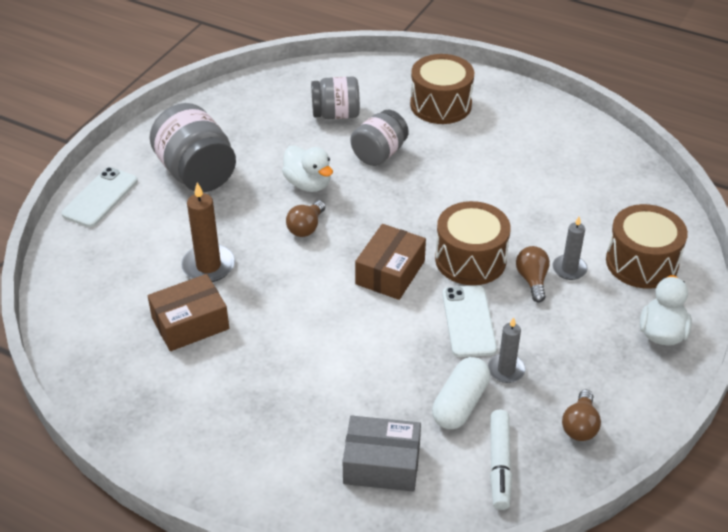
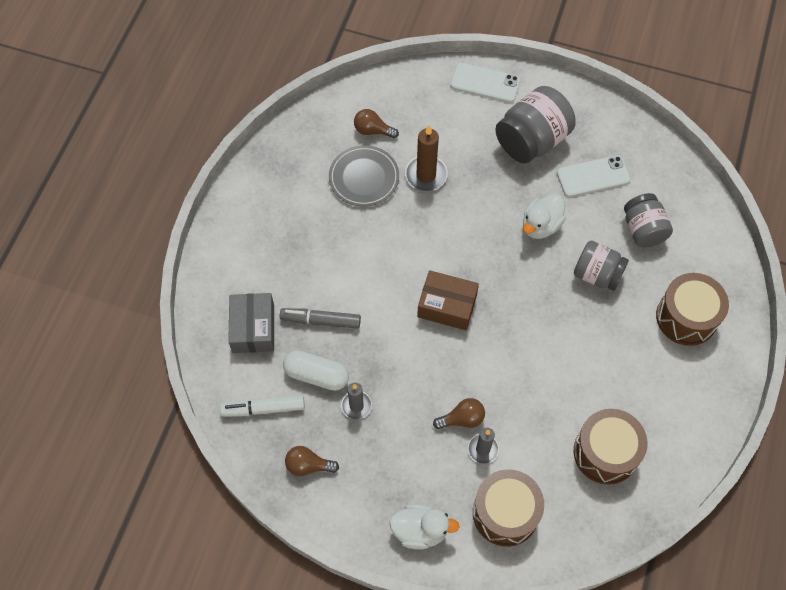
camera: 80 degrees right, 20 degrees up
(190, 323) = (364, 178): brown box -> grey plate
(306, 227) = (486, 234): brown light bulb -> brown light bulb (373, 130)
(385, 391) = (320, 321): none -> grey marker
(469, 321) = (404, 372): white phone -> white phone (593, 176)
(470, 259) = (476, 366): brown drum -> brown drum (605, 452)

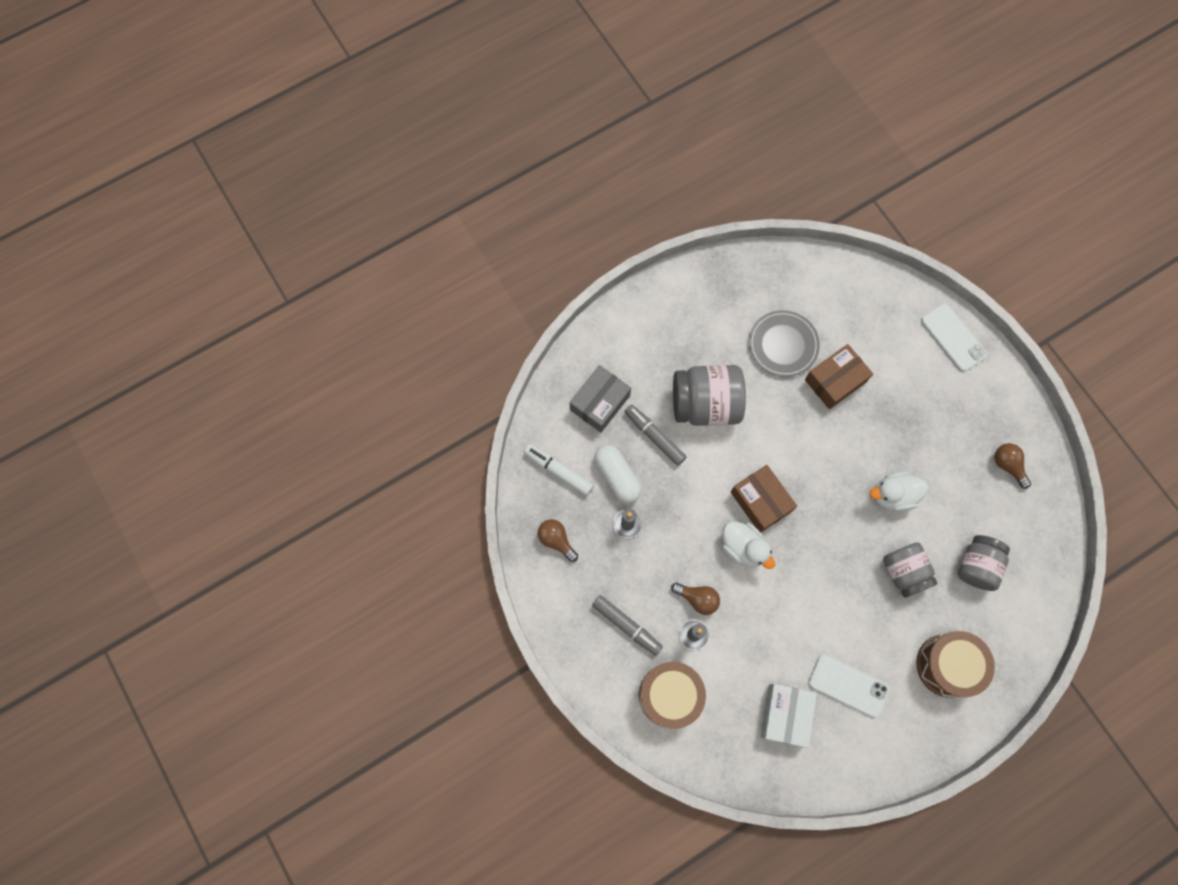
camera: 40 degrees right, 10 degrees up
(373, 130) = (823, 310): brown light bulb -> brown light bulb (1008, 465)
(420, 530) = (597, 655): white duck -> white duck (743, 548)
(424, 486) = (627, 625): none -> grey marker
(426, 175) = (835, 380): brown candle -> brown box
(532, 140) = (949, 418): grey jar -> grey jar (705, 404)
(593, 176) = (974, 488): white phone -> white phone (848, 686)
(605, 452) = (785, 715): brown drum -> white box

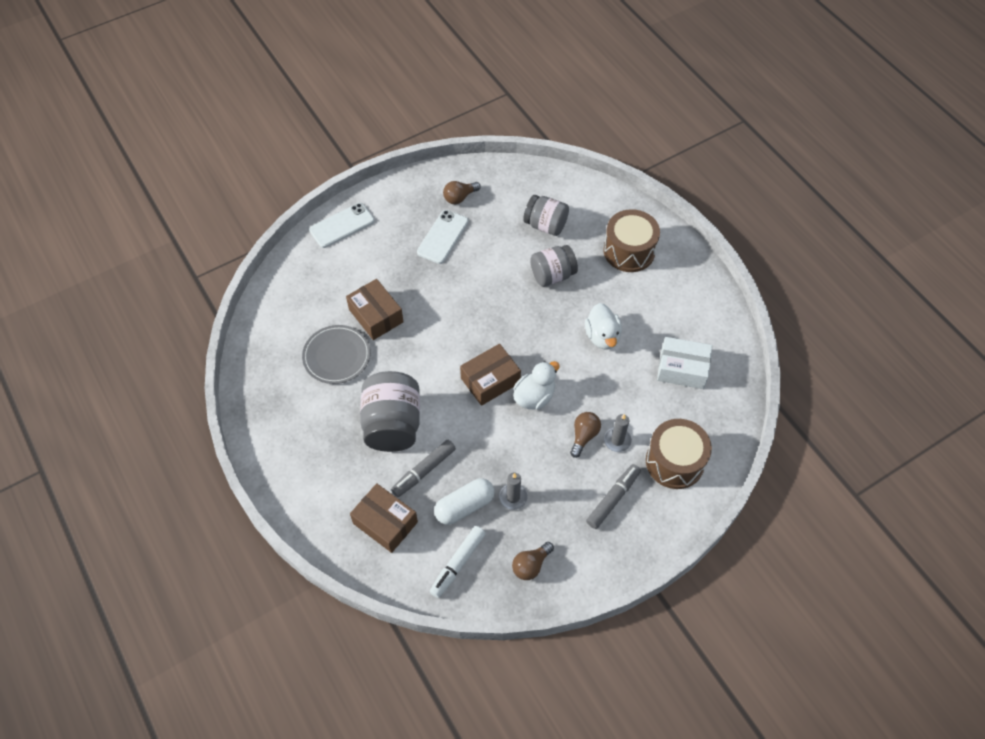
camera: 90 degrees left, 15 degrees down
(600, 403) = (385, 522): grey box -> brown box
(848, 686) = (652, 321): white phone -> white phone (443, 237)
(893, 495) = (485, 278): white duck -> white duck (602, 336)

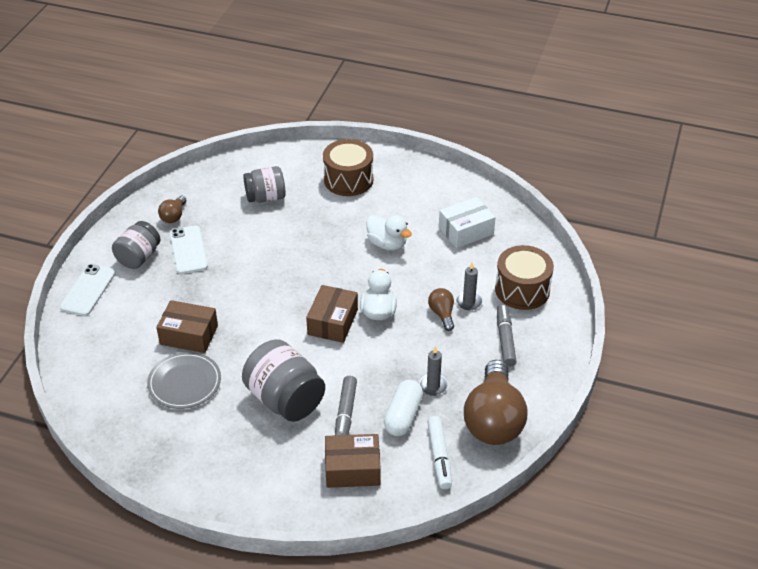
camera: 40 degrees left, 15 degrees down
(531, 565) = (493, 420): brown light bulb -> brown light bulb, size x2.21
(552, 275) = (306, 226): grey jar -> grey jar (138, 257)

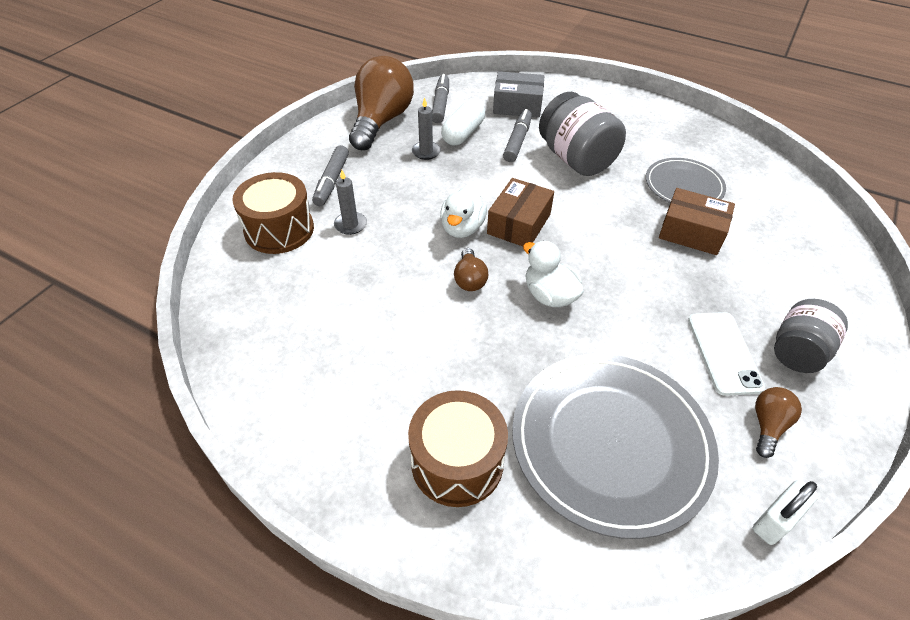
camera: 170 degrees left, 5 degrees up
(88, 290) = (849, 308): white phone -> none
(184, 179) = (775, 520): none -> white padlock
(266, 197) = (610, 443): grey jar -> grey plate
(352, 469) = (517, 105): brown box -> grey box
(387, 244) = (425, 318): white duck -> white duck (549, 295)
(439, 456) = (440, 104): white marker -> grey marker
(442, 314) = (388, 215): brown light bulb -> brown light bulb (469, 279)
(466, 231) = (303, 322): white box -> none

